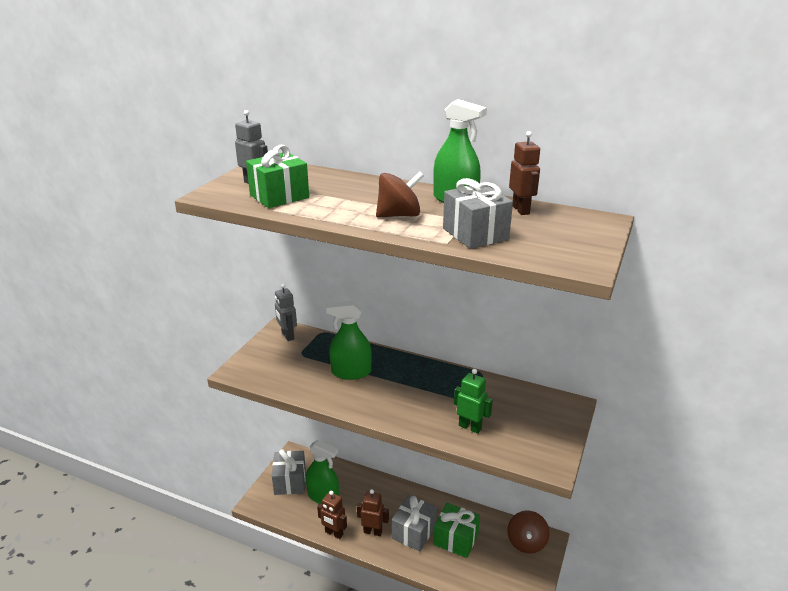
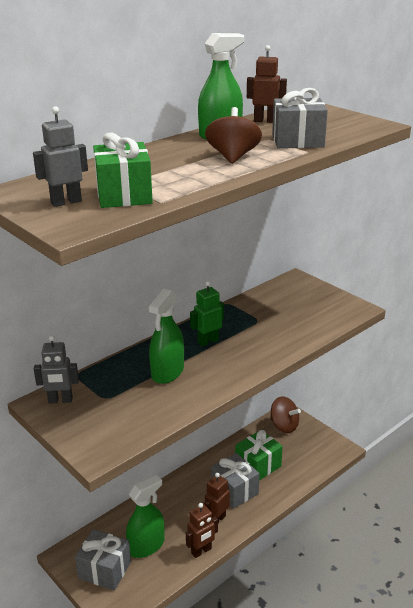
camera: 65 degrees left, 0 degrees up
(470, 427) = (293, 329): green robot -> green robot (208, 341)

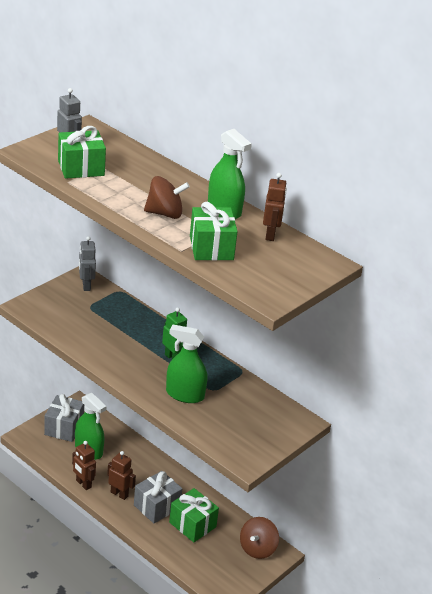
camera: 80 degrees right, 5 degrees up
(167, 372) = (124, 336): green spray bottle -> green spray bottle (185, 394)
(297, 141) = (211, 248): grey gift -> green gift

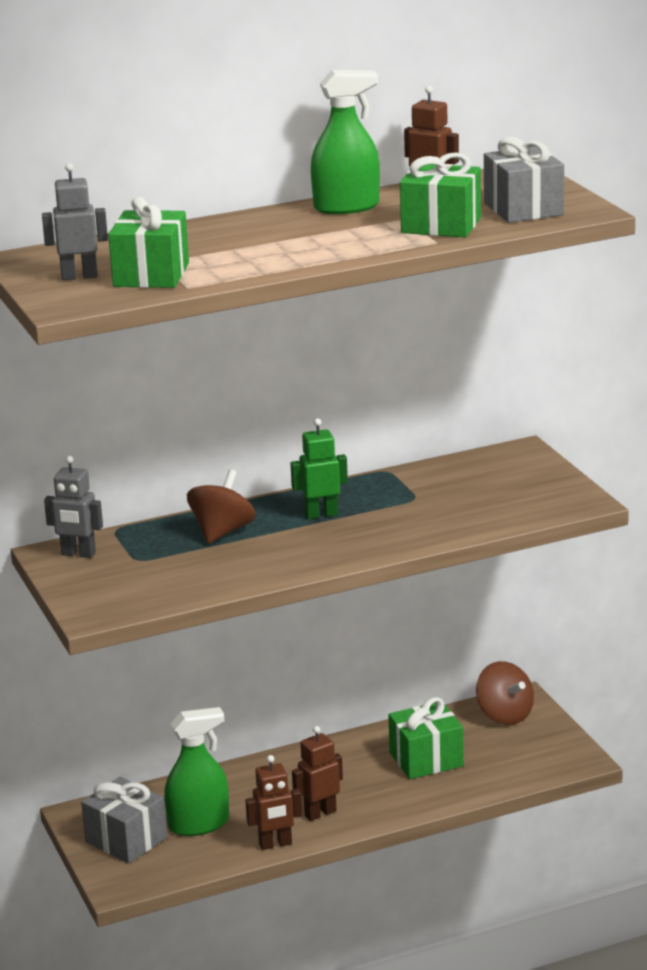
camera: 60 degrees left, 10 degrees down
(157, 506) = (369, 784): grey gift -> grey gift (523, 209)
(165, 213) = (329, 240): brown spinning top -> brown spinning top (222, 532)
(185, 394) = (412, 520): green spray bottle -> none

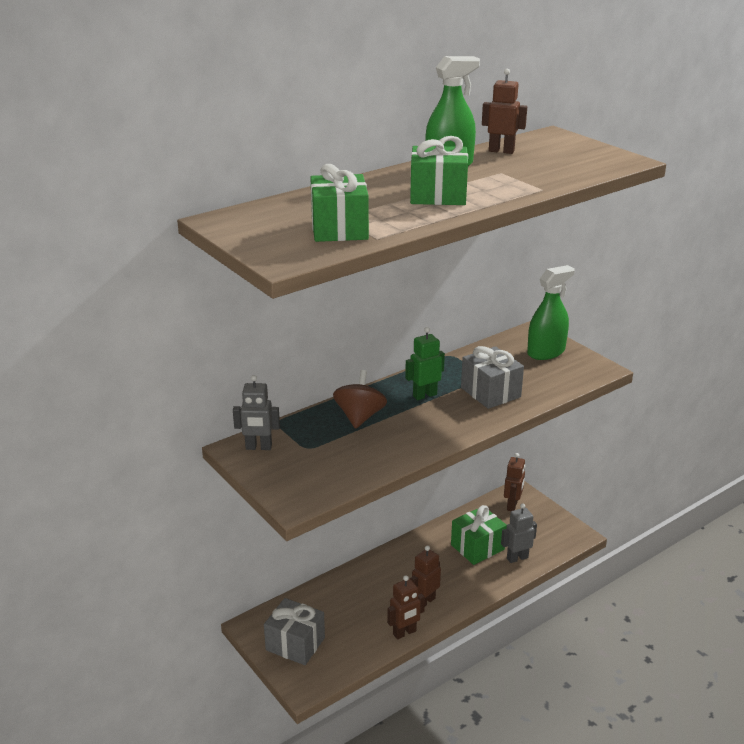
camera: 15 degrees left, 5 degrees up
(79, 276) = (279, 234): grey robot -> grey robot (517, 558)
(199, 824) = (343, 623): green spray bottle -> green spray bottle (546, 352)
(441, 225) = (533, 176): green gift -> green gift (438, 196)
(504, 715) = (512, 505): brown spinning top -> brown robot
(523, 209) = (581, 161): grey gift -> grey gift (490, 392)

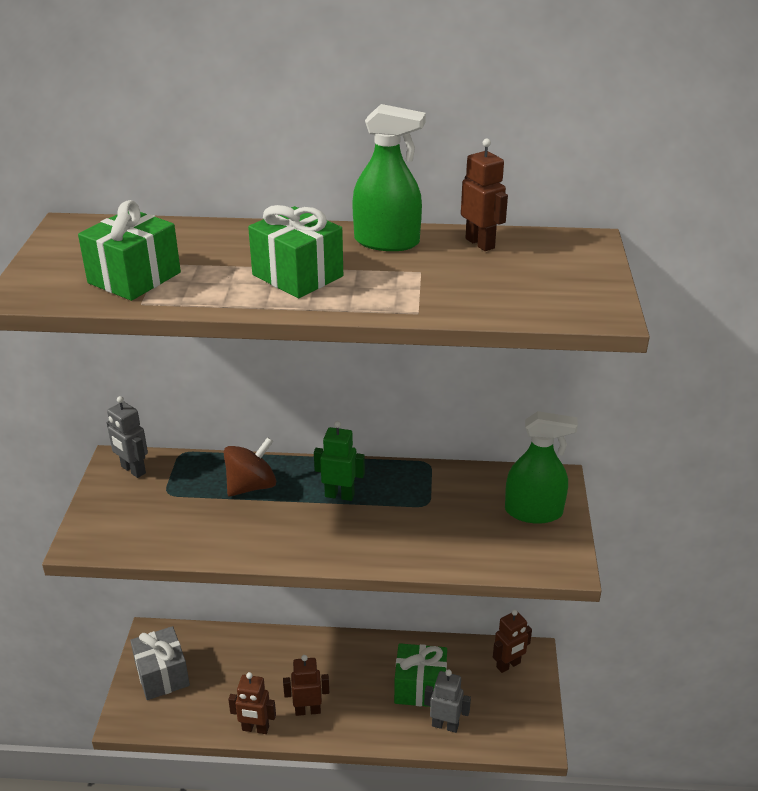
camera: 40 degrees right, 5 degrees up
(490, 392) = (406, 527): grey gift -> none

